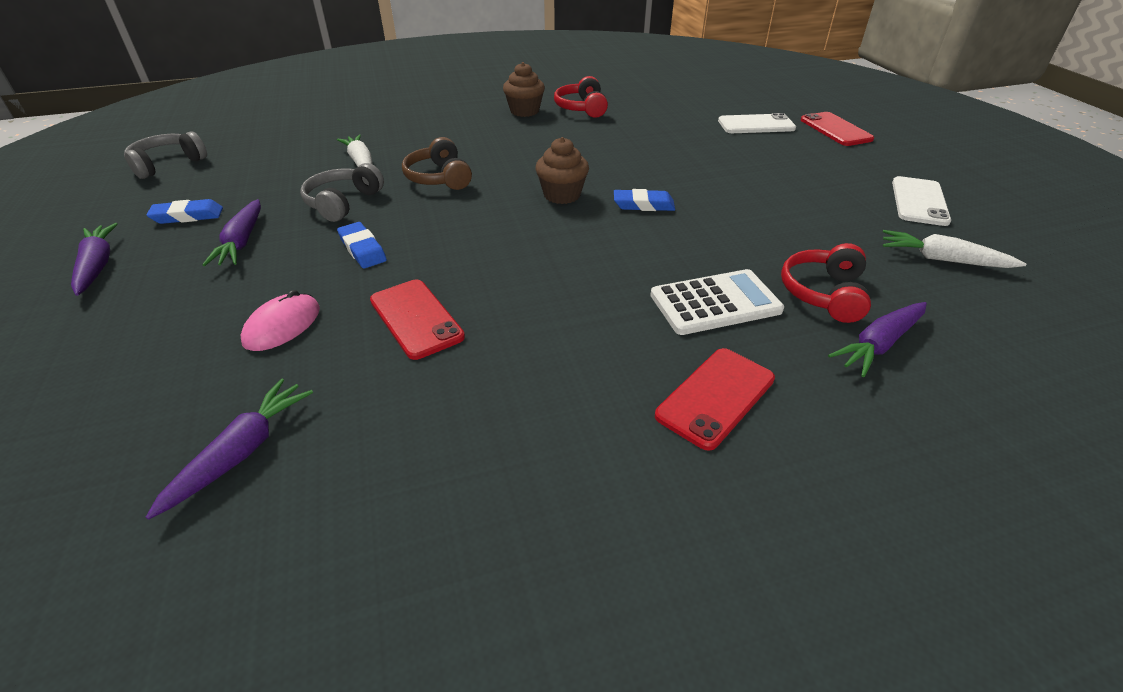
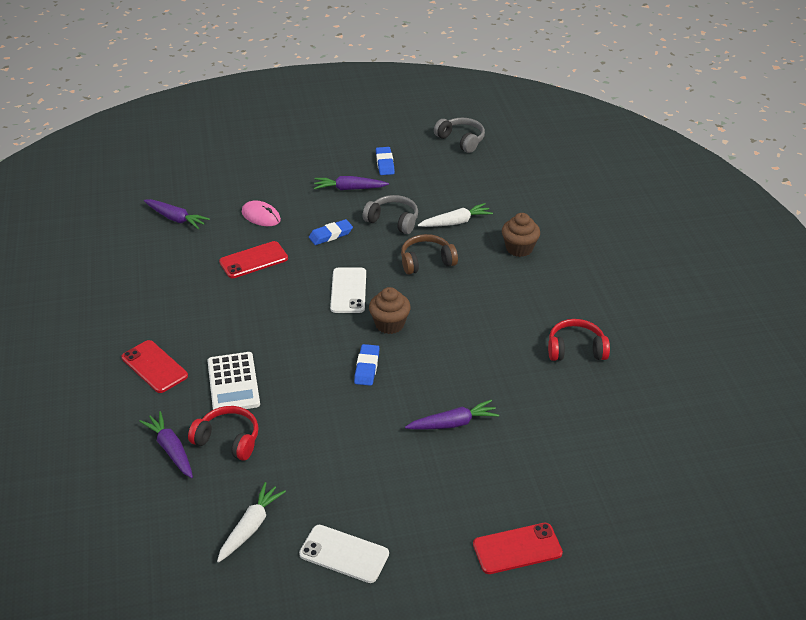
camera: 95 degrees right, 0 degrees up
(98, 265) = (333, 147): purple carrot -> purple carrot (453, 423)
(524, 111) = (566, 309): brown cupcake -> brown cupcake (519, 248)
(756, 125) = (531, 480): white phone -> white phone (348, 290)

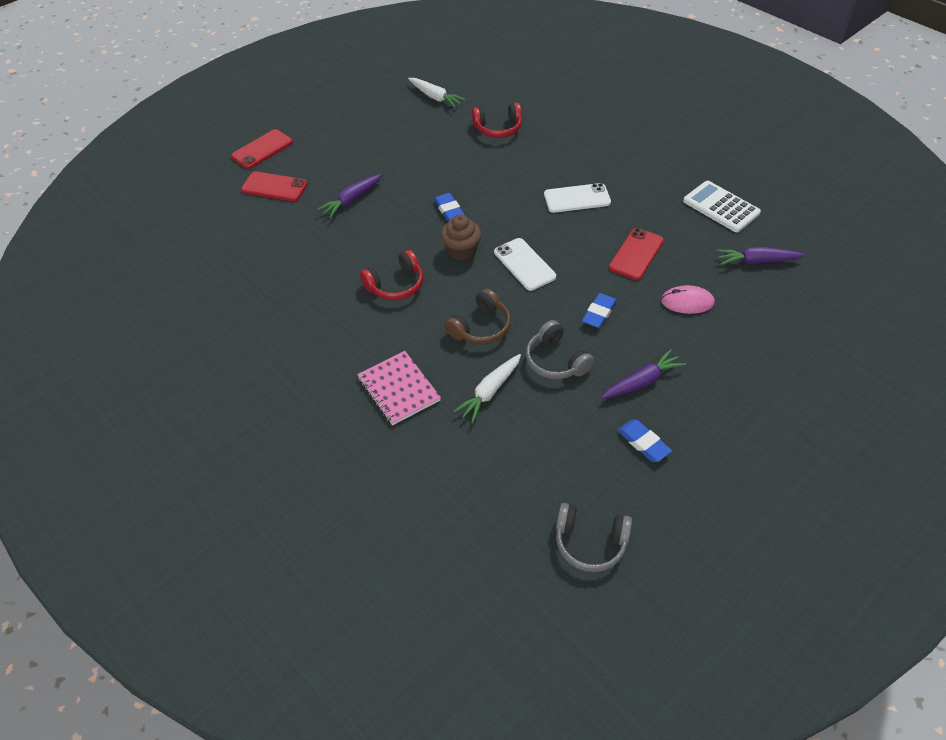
camera: 150 degrees right, 10 degrees up
(154, 367) = (601, 146): red phone -> red phone (274, 187)
(171, 449) = (527, 110): purple carrot -> none
(233, 383) = (534, 159): white calculator -> white calculator (721, 207)
(250, 527) = (435, 97): white carrot -> white carrot turned 45 degrees counterclockwise
(344, 554) = (368, 107): white phone -> white phone (577, 198)
(393, 221) = (556, 361): grey headphones -> grey headphones turned 60 degrees clockwise
(519, 248) = (399, 389): brown cupcake -> pink notebook
(576, 349) = (284, 300): red headphones -> red headphones (396, 285)

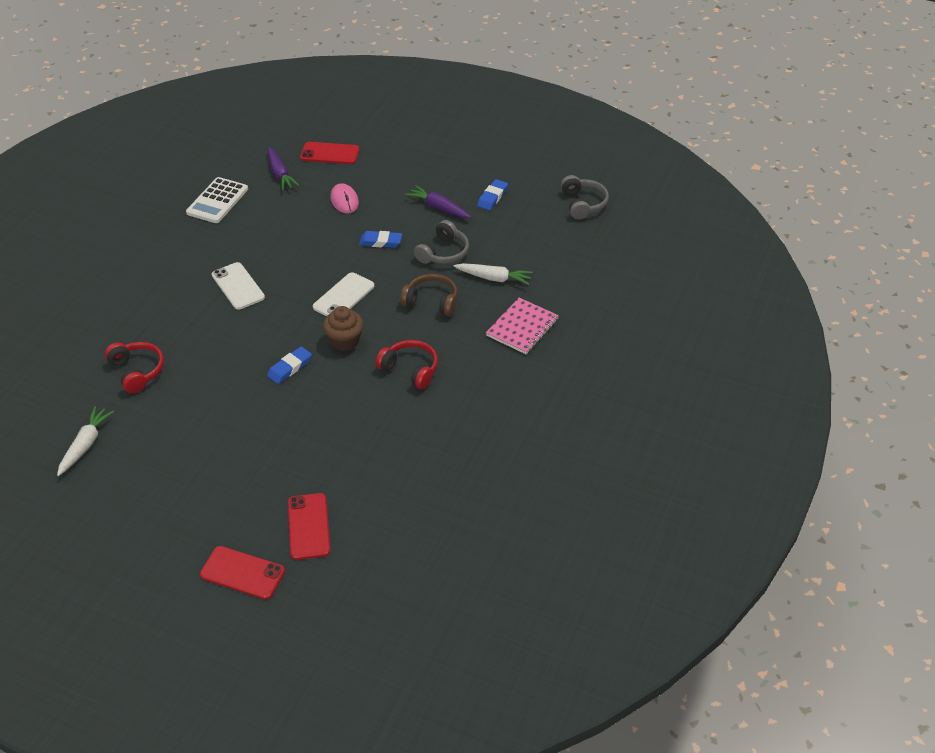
camera: 115 degrees left, 5 degrees down
(352, 200) = (304, 448): purple carrot -> none
(636, 254) = (300, 236): red phone -> red phone (330, 153)

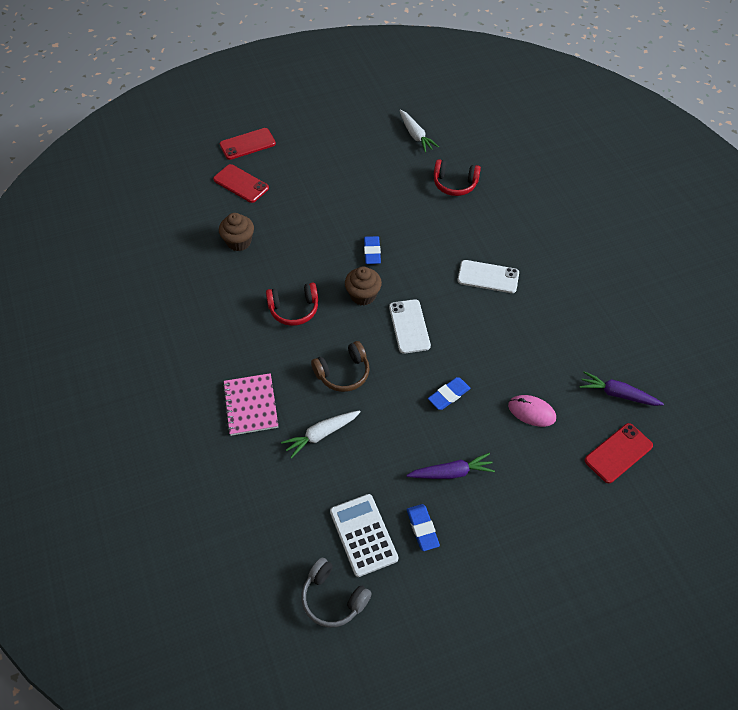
camera: 135 degrees right, 10 degrees up
(217, 201) = (615, 328): white calculator -> white calculator (363, 535)
(384, 463) = (239, 242): none -> brown cupcake
(443, 252) = (389, 426): grey headphones -> none

